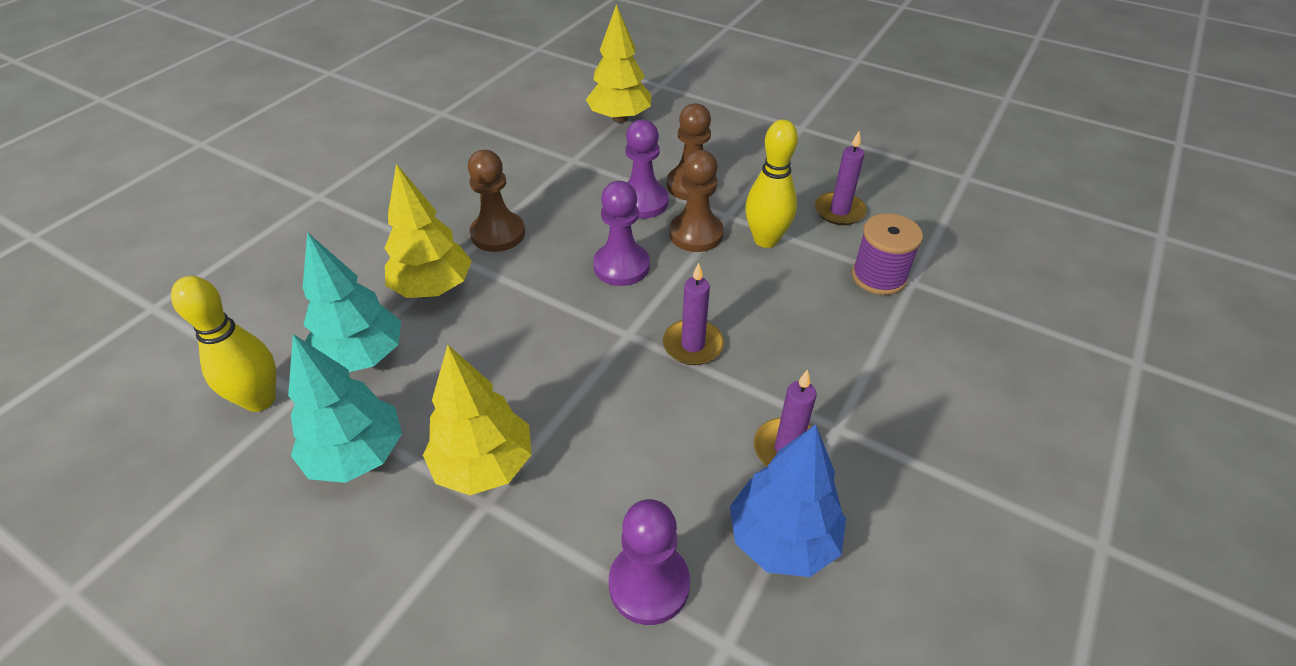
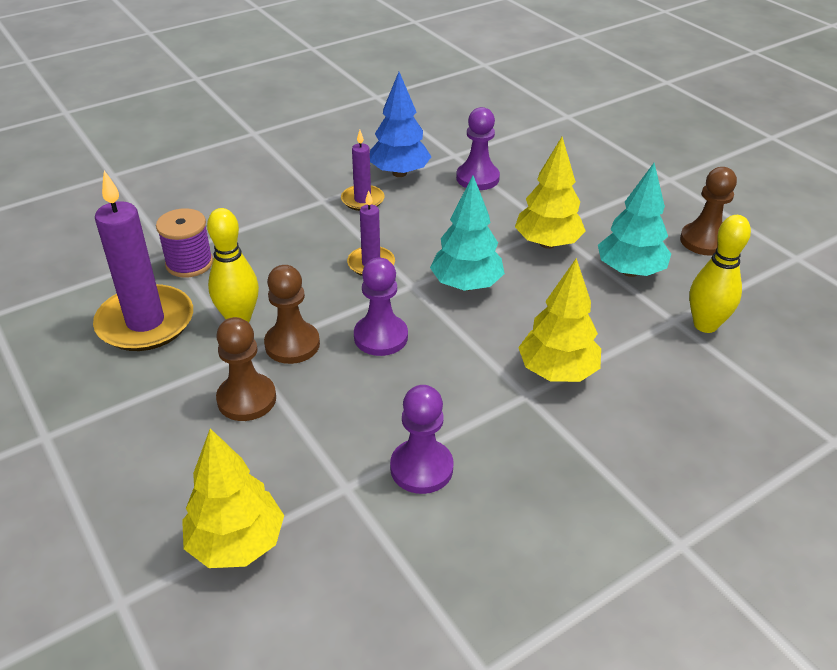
camera: 155 degrees left, 5 degrees down
(362, 357) = (625, 332): turquoise tree -> turquoise tree (466, 285)
(498, 234) = (478, 409): brown pawn -> brown pawn (704, 241)
(642, 202) = (312, 396): purple pawn -> purple pawn (421, 468)
(839, 211) = (145, 322): purple candle -> purple candle, size x1.86

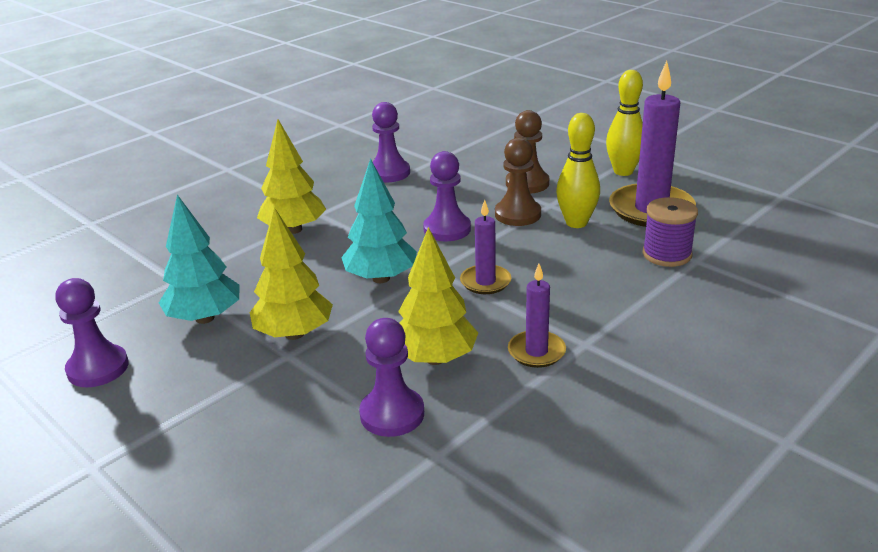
camera: 170 degrees right, 10 degrees down
(237, 543) = (484, 137): yellow tree -> yellow tree (435, 358)
(399, 173) = (508, 402): blue tree -> none
(704, 241) = (98, 368): brown pawn -> purple pawn
(705, 325) = (148, 280): yellow bowling pin -> yellow bowling pin (623, 171)

